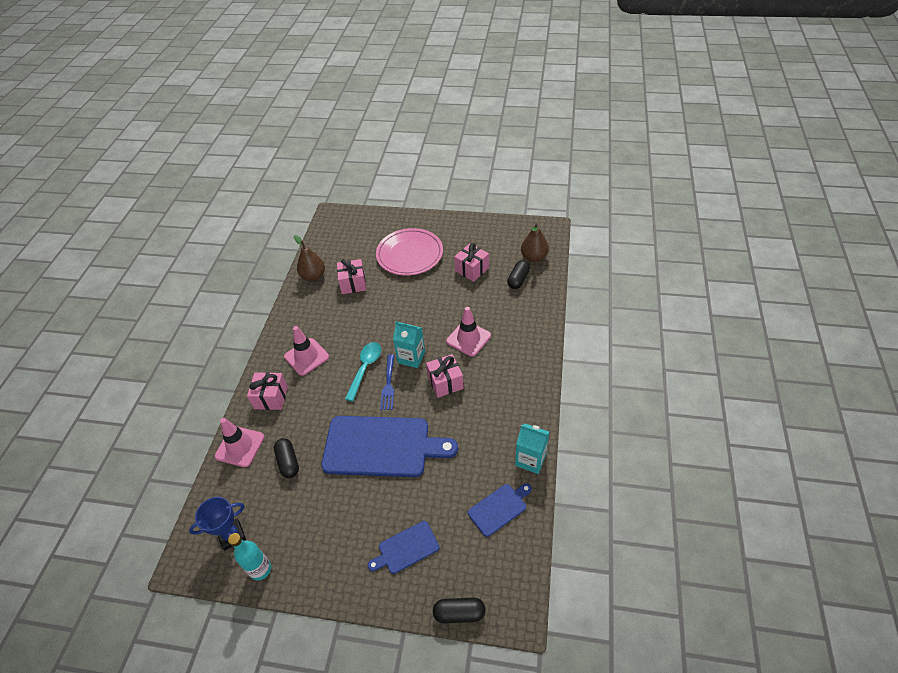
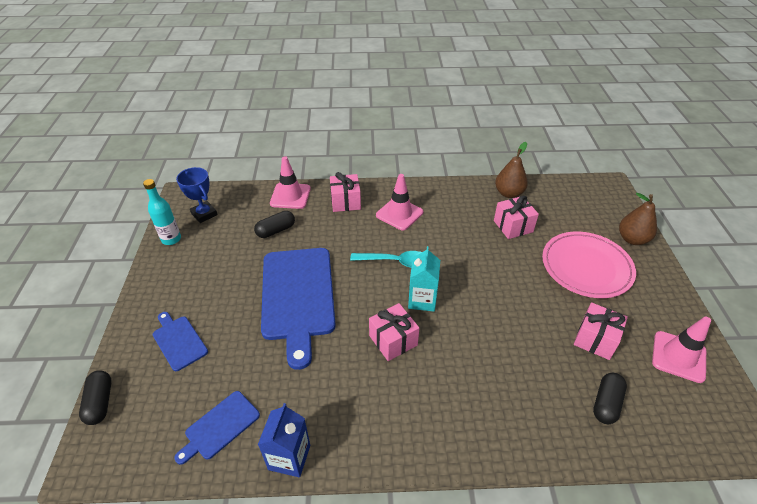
camera: 75 degrees right, 5 degrees down
(388, 385) = (378, 286): blue fork -> none
(468, 338) = (469, 354): pink traffic cone -> pink traffic cone (678, 356)
(499, 508) = (220, 426): blue cutting board -> blue cutting board turned 90 degrees clockwise
(518, 279) = (606, 403): black capsule -> black capsule turned 75 degrees counterclockwise
(530, 459) = (289, 457): turquoise carton -> blue carton
(534, 257) = (667, 421): brown pear -> brown pear (632, 239)

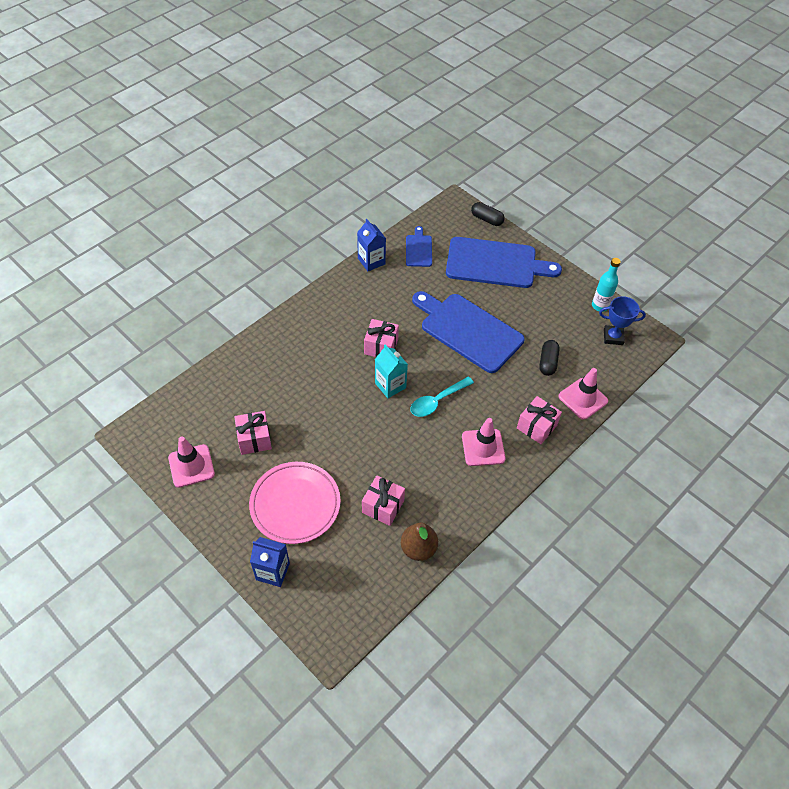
camera: 135 degrees right, 10 degrees up
(178, 341) = (495, 263): blue cutting board -> blue cutting board, size x2.08
(606, 403) = (226, 398): black capsule -> none
(632, 239) = (273, 571): brown pear -> blue carton

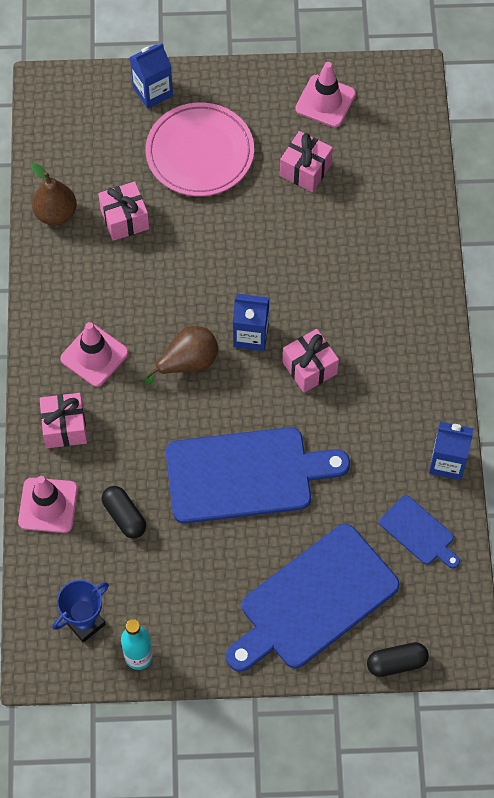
camera: 135 degrees right, 10 degrees up
(390, 385) = (251, 335): turquoise carton -> blue carton
(437, 401) = (188, 362): turquoise spoon -> brown pear

